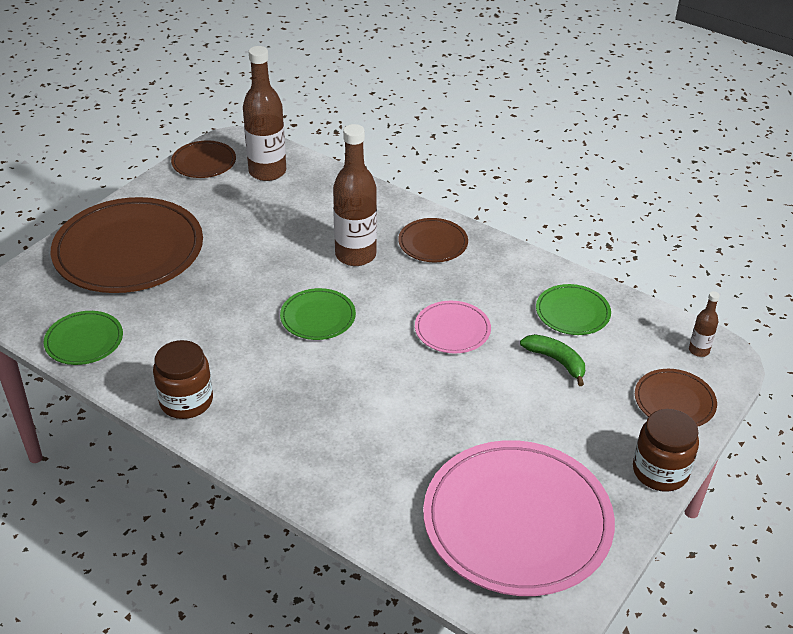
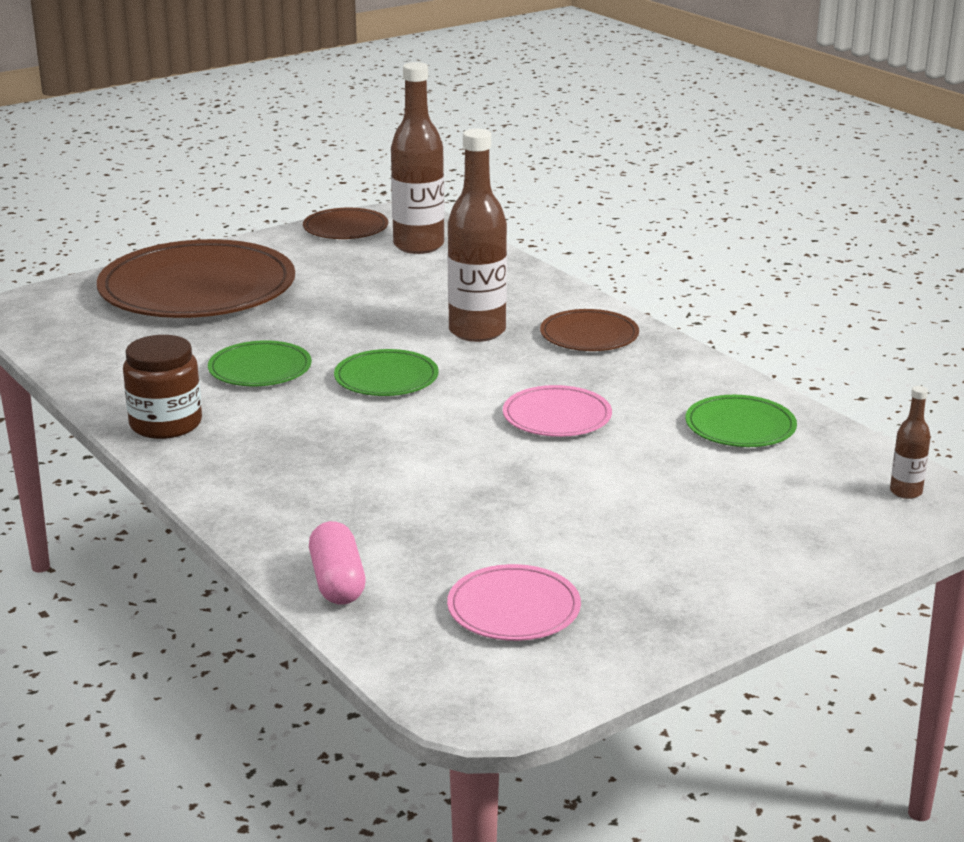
camera: 20 degrees right, 15 degrees down
(84, 340) = (86, 354): green plate -> green plate (260, 369)
(392, 528) = (337, 582): none -> pink capsule
(517, 521) = (513, 608): pink plate -> pink plate, size x0.48
(556, 361) = (682, 468): green banana -> none
(660, 471) = (760, 599): brown jar -> none
(674, 401) = (832, 535): brown plate -> none

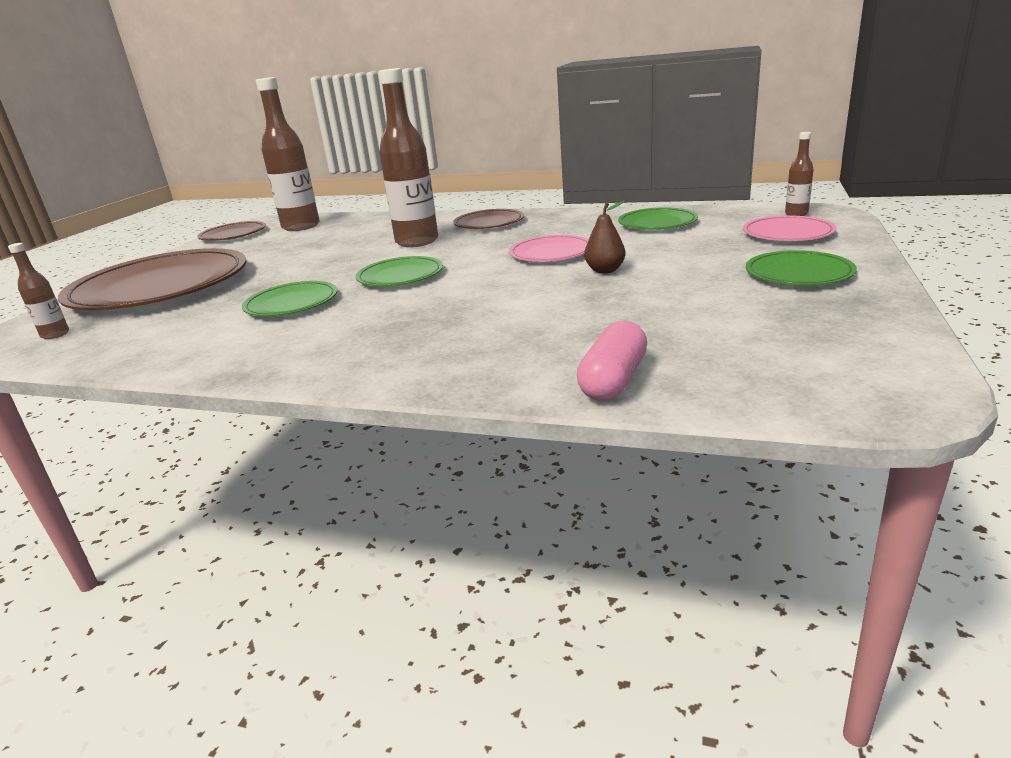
camera: 35 degrees left, 0 degrees up
(69, 317) = (55, 334): none -> brown bottle
(166, 424) = (263, 357): brown jar -> none
(337, 582) = (613, 380): pink capsule -> pink capsule turned 75 degrees clockwise
(513, 608) = (763, 336): pink plate -> pink plate (787, 233)
(553, 468) = (605, 270): none -> brown pear
(699, 567) = (798, 273): none -> green plate

